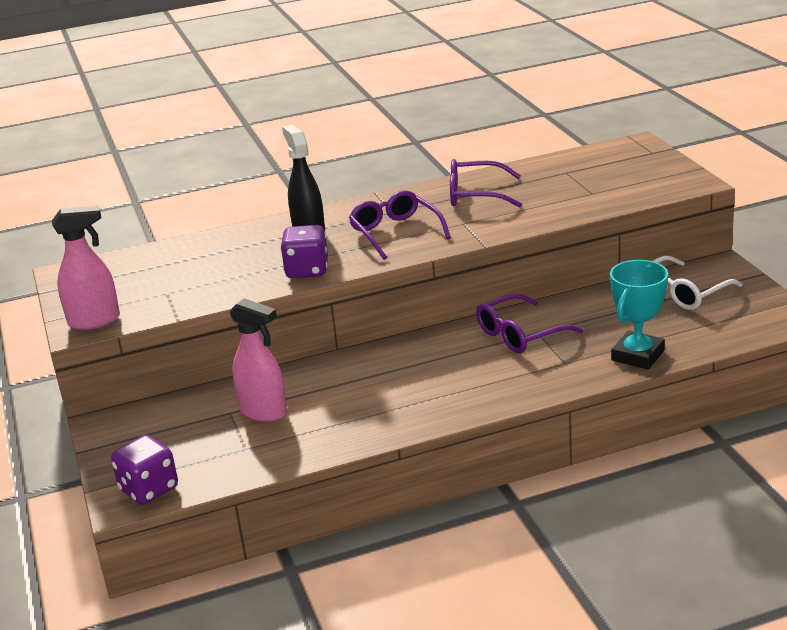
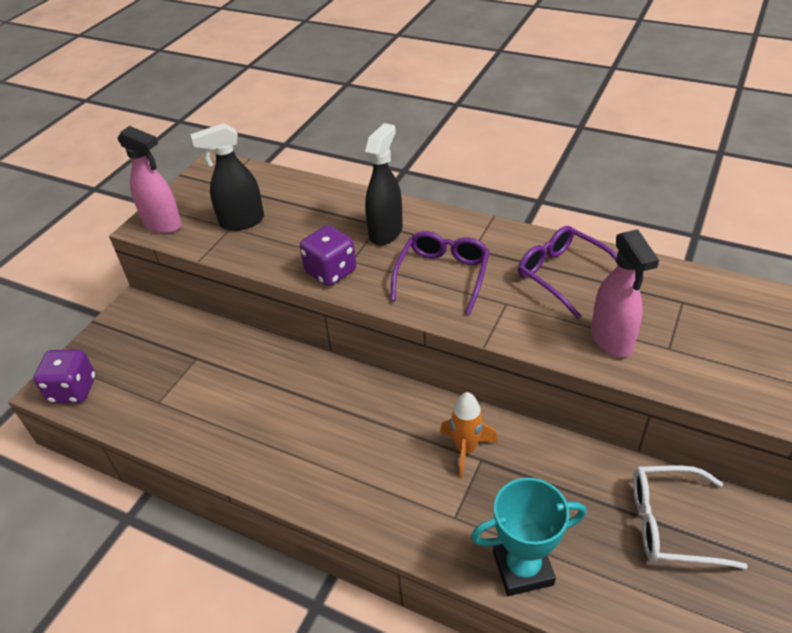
camera: 45 degrees right, 15 degrees up
(170, 285) = (241, 222): none -> black spray bottle
(264, 412) = (211, 376): pink spray bottle -> pink spray bottle (611, 340)
(521, 334) = (466, 449): purple glasses -> orange rocket

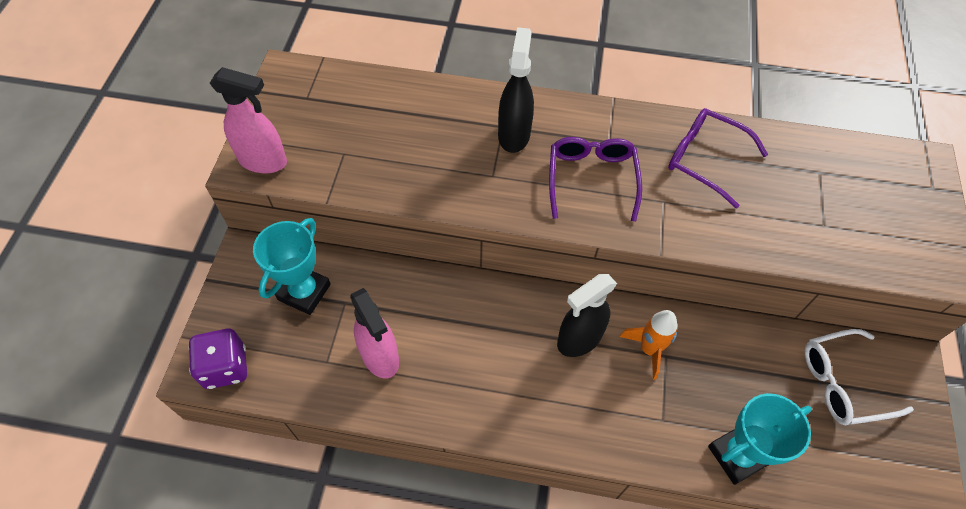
camera: 20 degrees left, 15 degrees up
(166, 344) = (304, 292): none -> turquoise trophy
(241, 222) = (352, 144): black spray bottle -> black spray bottle (579, 339)
(331, 272) = (477, 193): purple dice -> none
(611, 340) = (772, 226): pink spray bottle -> pink spray bottle (380, 357)

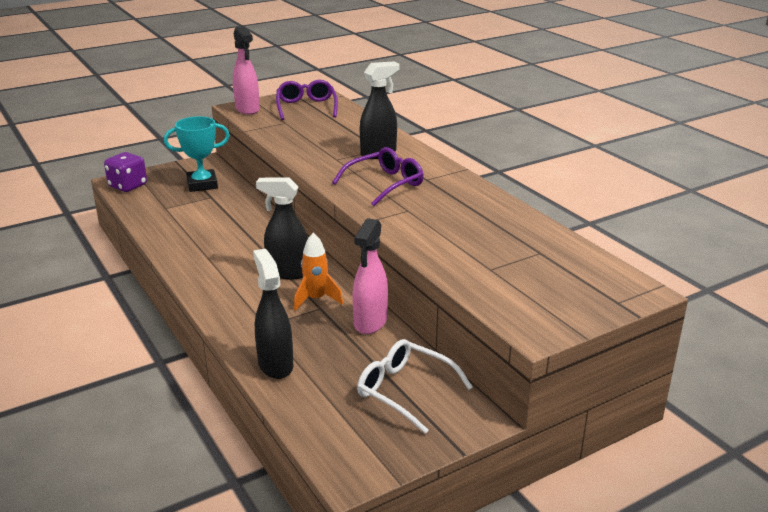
camera: 50 degrees right, 30 degrees down
(380, 357) = (188, 220): pink spray bottle -> pink spray bottle (370, 322)
(705, 160) = (470, 211): purple glasses -> purple glasses (306, 107)
(737, 455) = (275, 365): turquoise trophy -> black spray bottle

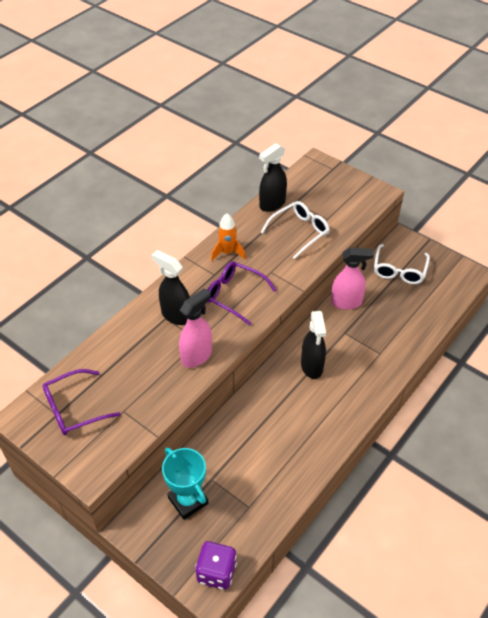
camera: 110 degrees left, 20 degrees up
(247, 109) = (95, 461): pink spray bottle -> pink spray bottle (197, 356)
(275, 365) = (414, 332): black spray bottle -> black spray bottle (272, 204)
(316, 299) = (336, 338): orange rocket -> orange rocket (227, 252)
(471, 241) = (299, 232): none -> white glasses

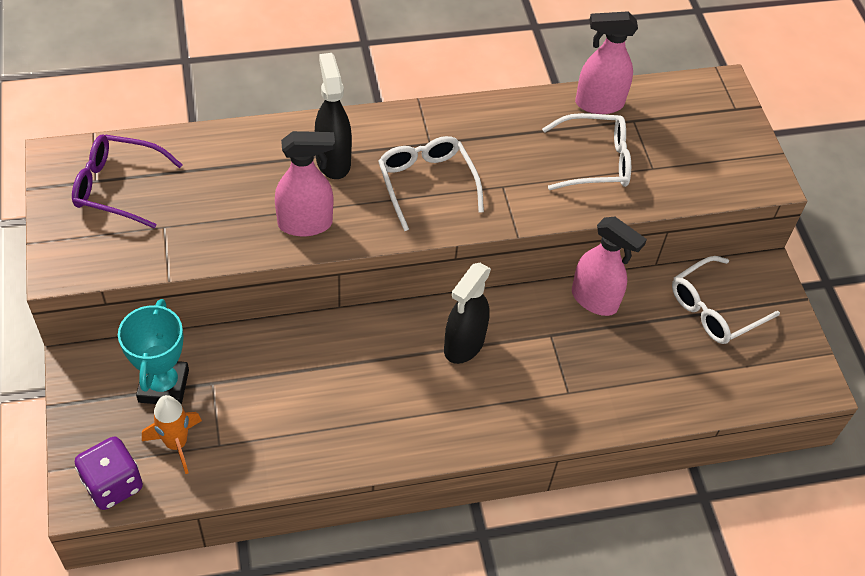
camera: 35 degrees right, 5 degrees up
(227, 252) = (475, 127): orange rocket -> orange rocket (176, 444)
(235, 295) = (427, 184): purple glasses -> white glasses
(272, 204) = (598, 104): black spray bottle -> pink spray bottle

